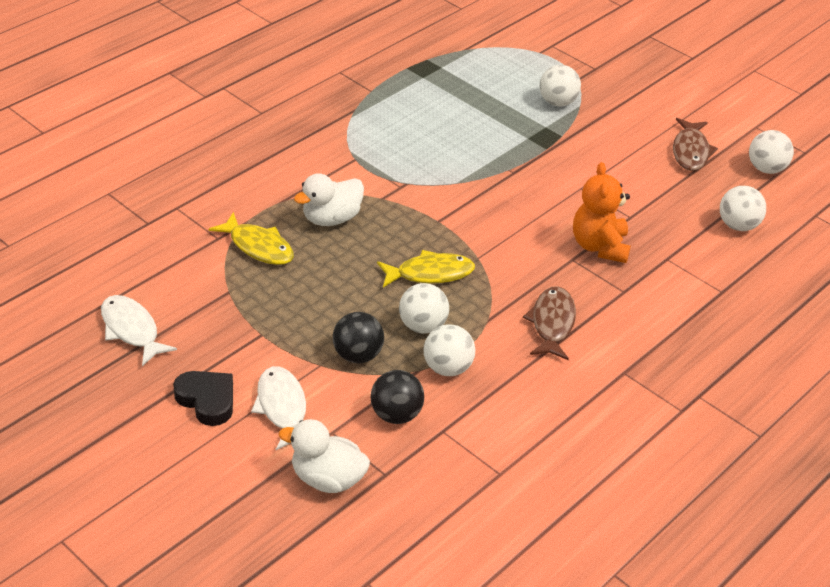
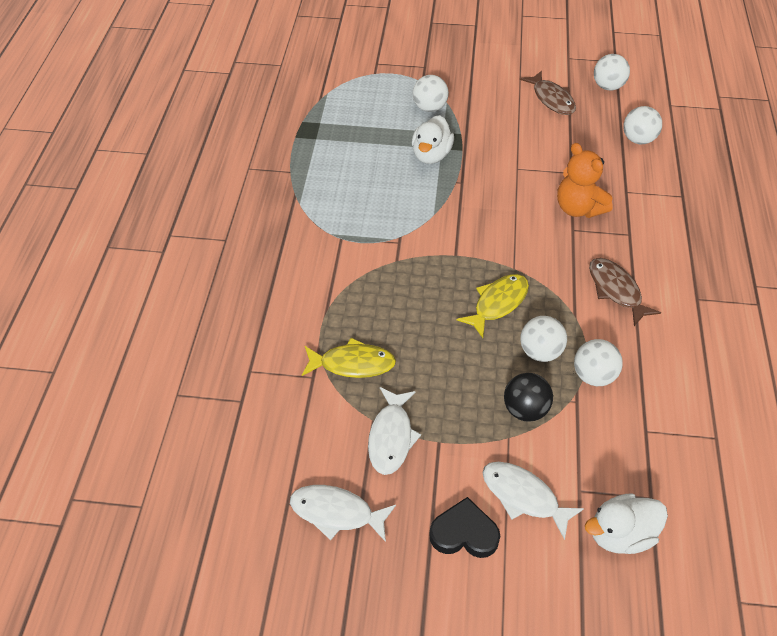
camera: 35 degrees left, 10 degrees up
(229, 309) = (391, 437): none -> white fish
(331, 218) = (380, 302): white duck -> white duck (431, 155)
(396, 415) = (604, 441): black ball -> none

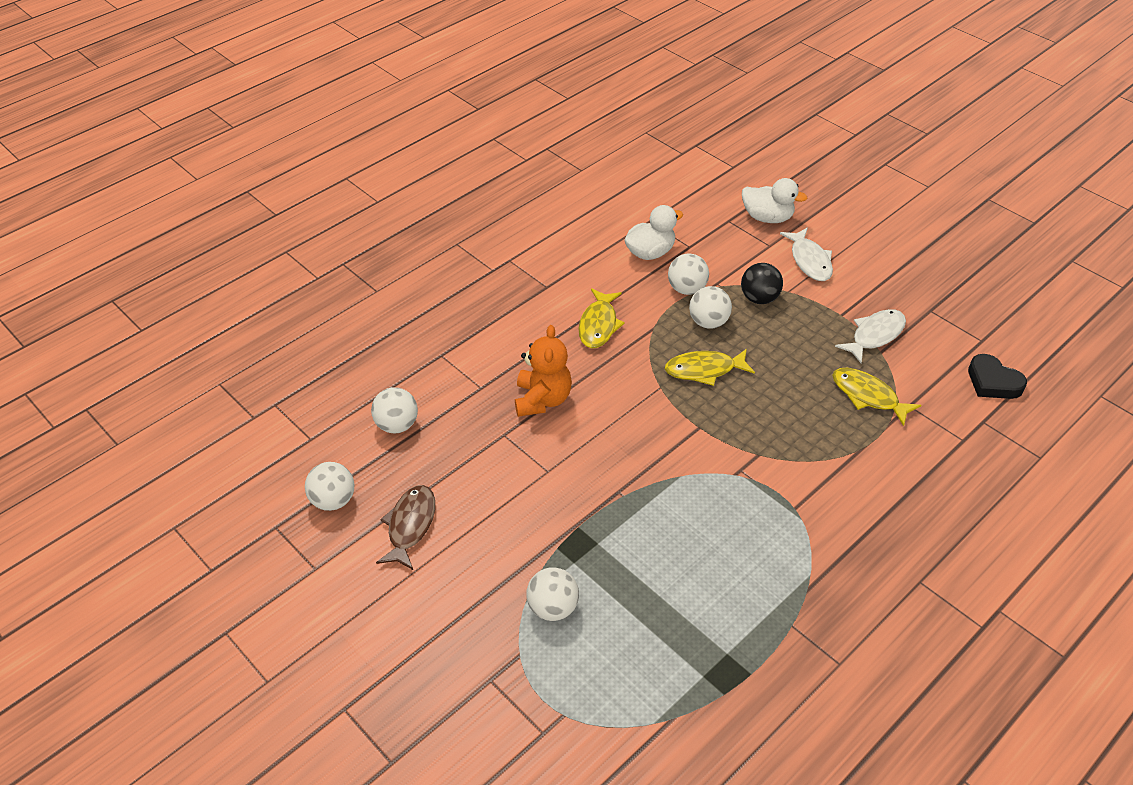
camera: 140 degrees left, 5 degrees down
(336, 512) = (948, 317): white fish -> none
(431, 155) = (616, 542): white duck -> white duck (650, 252)
(464, 533) = (867, 265): black heart -> black heart (993, 382)
(616, 290) = (598, 325): brown fish -> yellow fish

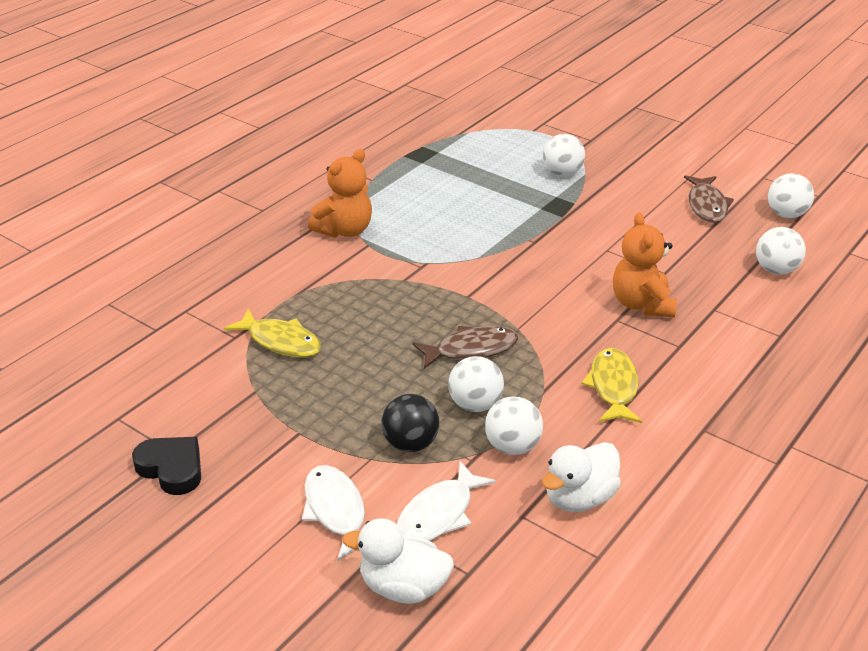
camera: 170 degrees right, 10 degrees down
(704, 370) = (471, 349): yellow fish -> brown fish
(821, 533) = (344, 230): none -> orange teddy bear
(875, 335) = (258, 410): white fish -> white fish (438, 514)
(993, 382) = (126, 370): black heart -> black heart (172, 468)

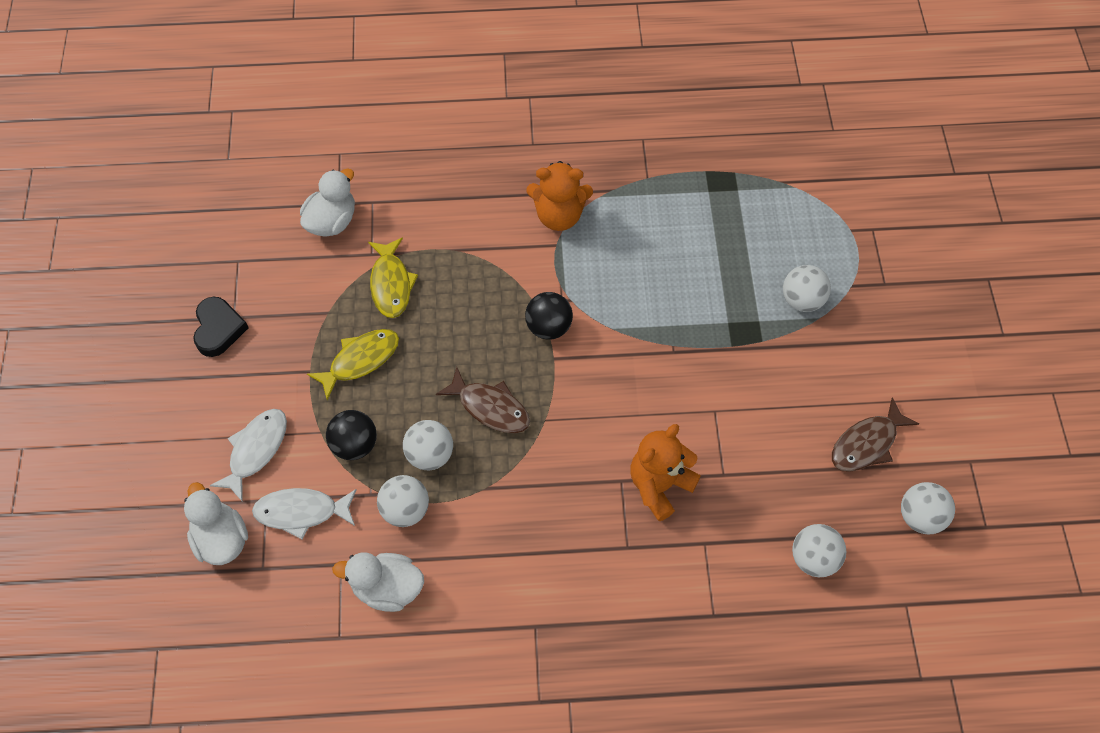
camera: 50 degrees right, 25 degrees up
(168, 342) = (332, 221): none -> white duck
(436, 284) = (549, 327): none -> black ball
(613, 387) = (531, 532): yellow fish -> yellow fish (360, 360)

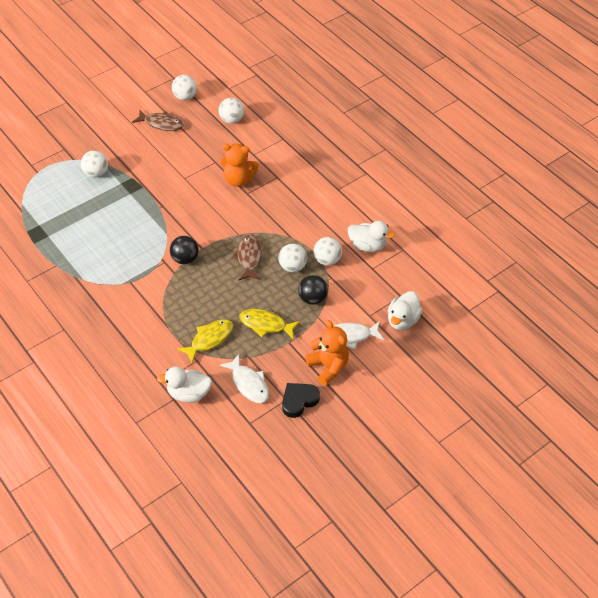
camera: 125 degrees left, 10 degrees down
(301, 512) = (362, 298): white fish -> white fish (249, 384)
(387, 588) = (367, 245): white duck -> white duck turned 45 degrees counterclockwise
(559, 215) = (109, 290): orange teddy bear -> orange teddy bear (328, 367)

